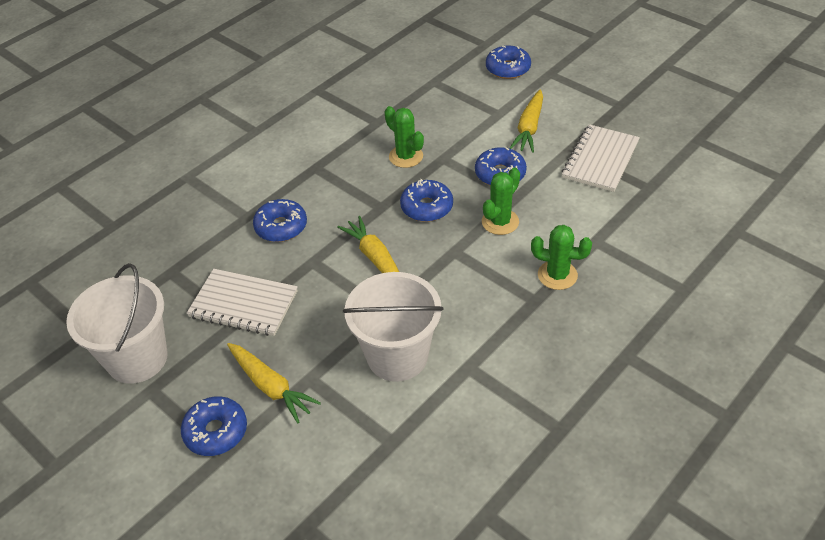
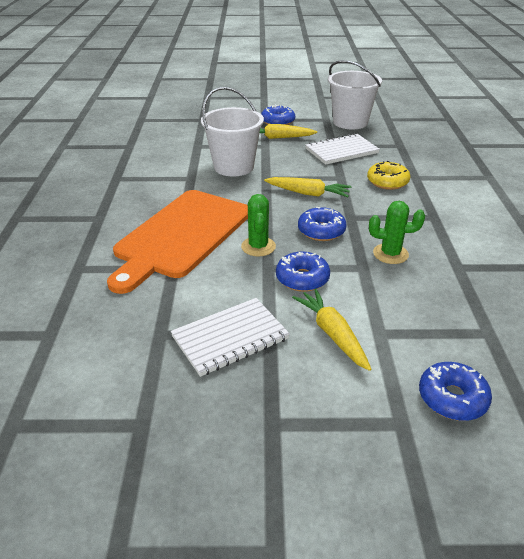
camera: 135 degrees right, 10 degrees down
(281, 227) = (387, 182): blue donut -> yellow donut
(557, 275) = (181, 235): green cactus -> orange cutting board
(600, 160) = (230, 338): white notebook -> white notebook turned 75 degrees clockwise

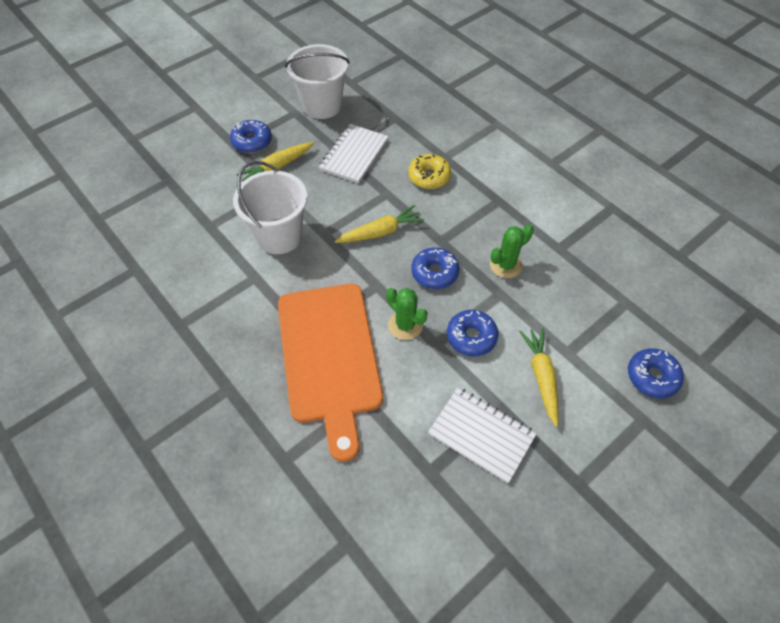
camera: 40 degrees left, 20 degrees up
(230, 338) = (481, 435): white notebook -> white notebook turned 75 degrees counterclockwise
(332, 334) = (541, 377): yellow carrot -> yellow carrot turned 60 degrees clockwise

